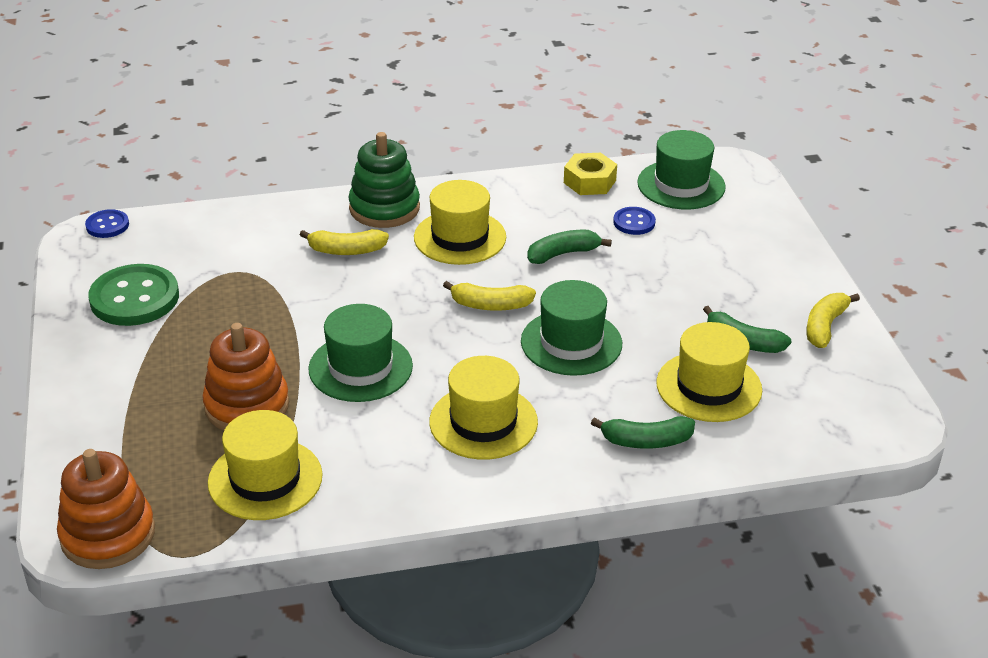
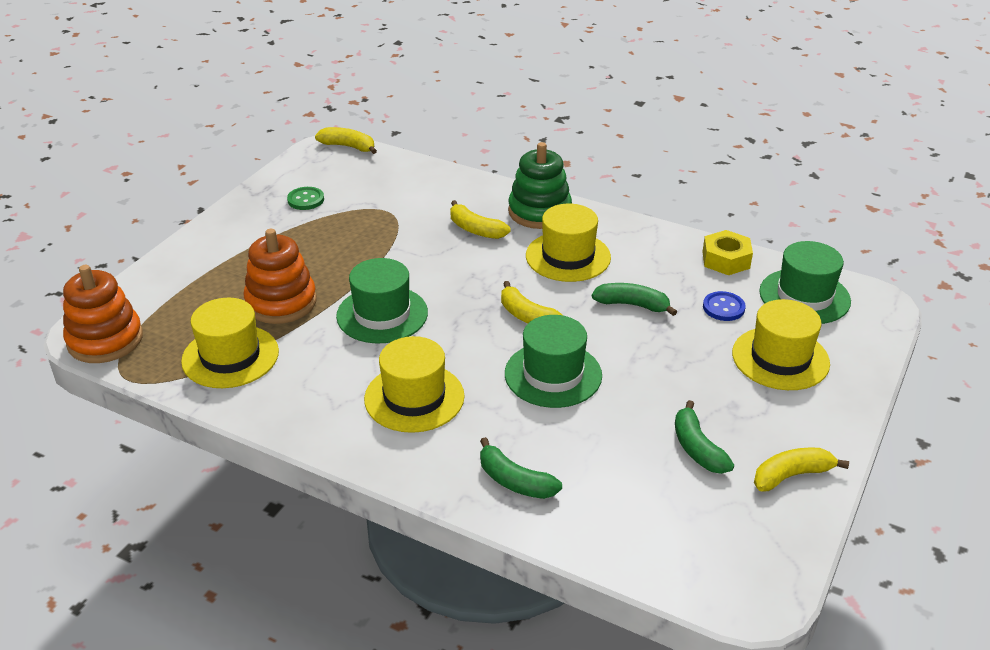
camera: 40 degrees right, 0 degrees up
(107, 225) = (348, 146): blue button -> yellow banana
(134, 298) = (305, 200): green button -> green button, size x0.52
(708, 387) = (620, 468): yellow hat -> yellow hat (780, 358)

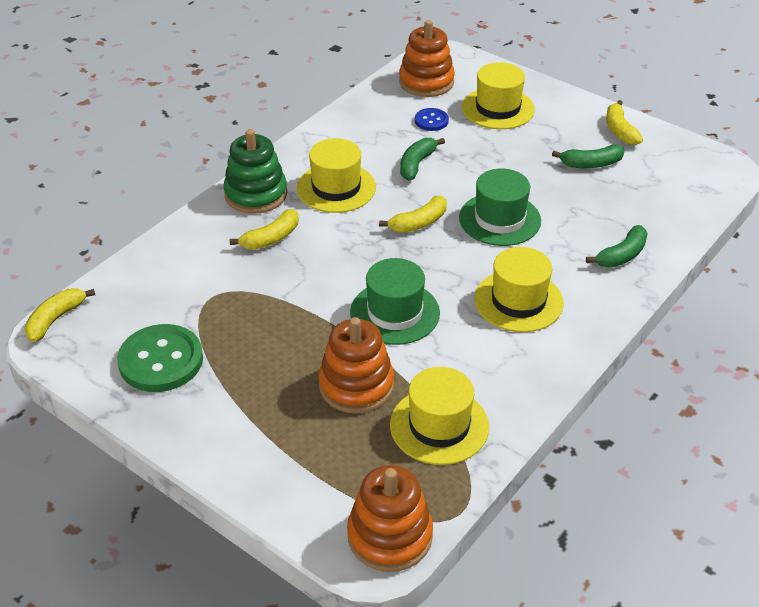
camera: 80 degrees left, 5 degrees up
(305, 200) = (161, 360): green button -> green button, size x1.94
(725, 260) = (367, 107): yellow nut -> none
(804, 296) = (426, 82): green hat -> orange stacking toy

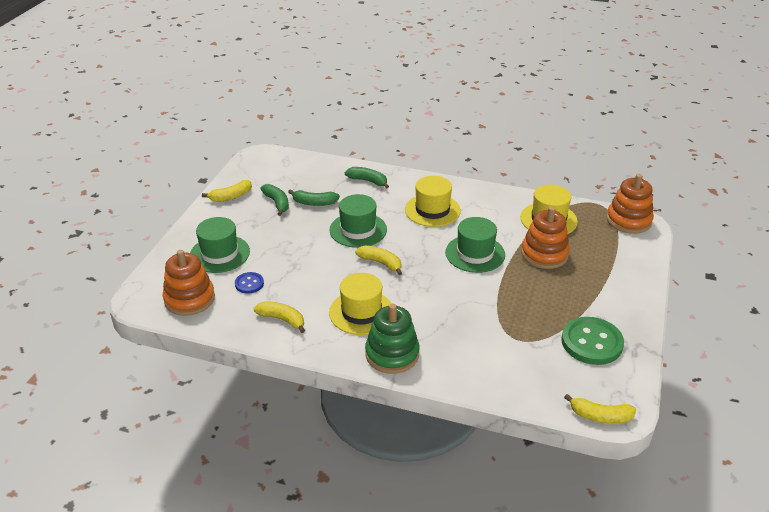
camera: 110 degrees left, 5 degrees down
(271, 238) = (439, 329): yellow banana -> yellow banana (282, 319)
(416, 164) = (311, 279): green banana -> green banana (314, 203)
(498, 108) = (219, 254): yellow hat -> green hat

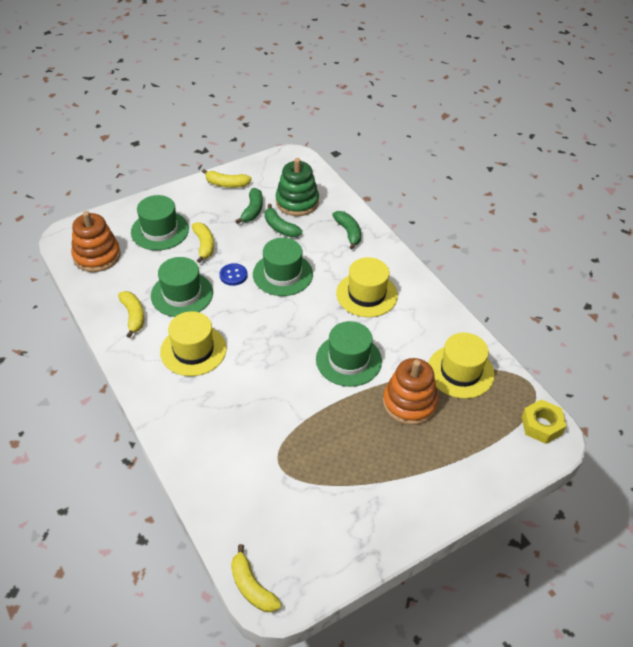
camera: 40 degrees right, 10 degrees up
(249, 284) = (148, 270): blue button -> blue button (233, 275)
(300, 284) = (182, 294): none -> green hat
(381, 263) = (262, 316): yellow banana -> yellow banana (204, 245)
(392, 354) = (169, 403): green stacking toy -> green stacking toy (297, 202)
(591, 342) = (336, 517): green button -> none
(628, 220) = (541, 425): orange stacking toy -> yellow nut

